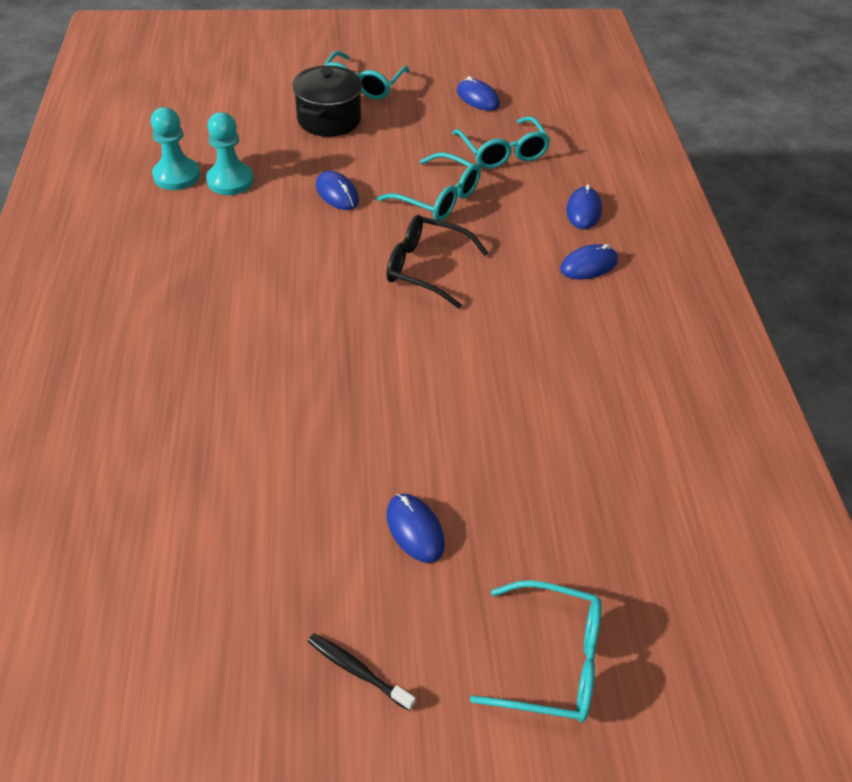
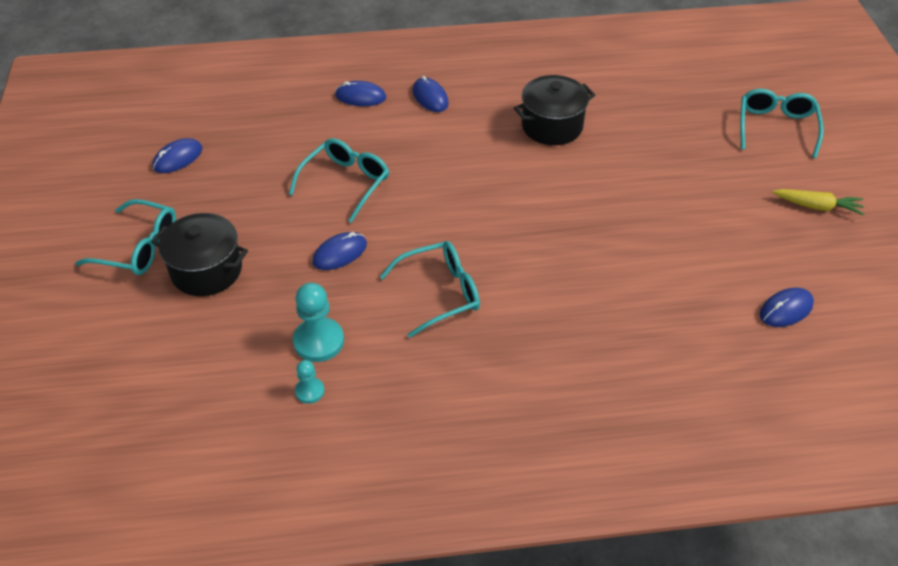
camera: 90 degrees left, 0 degrees up
(176, 176) = (309, 391): turquoise pawn -> turquoise pawn, size x0.55
(357, 671) = (817, 206): black toothbrush -> yellow carrot
(415, 529) = (708, 185): blue mouse -> blue mouse (786, 309)
(427, 268) = (444, 187): black glasses -> none
(502, 152) = (273, 142): turquoise glasses -> turquoise glasses (439, 293)
(540, 372) = (552, 126): none -> black pot

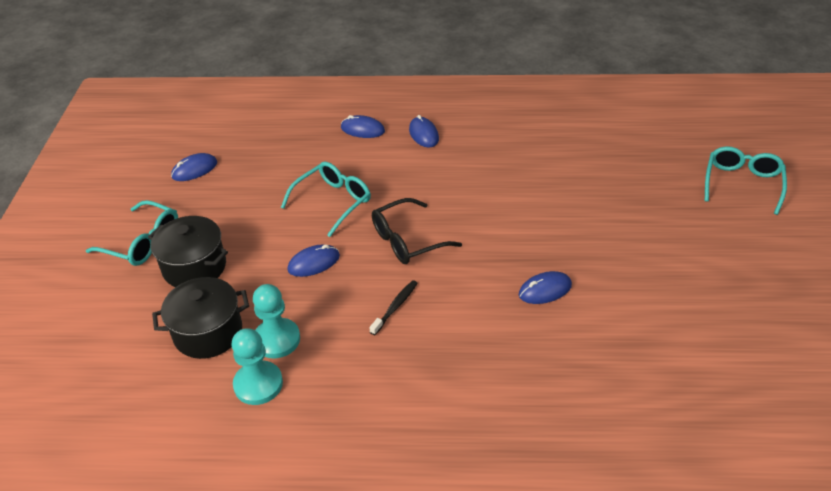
camera: 10 degrees right, 5 degrees down
(309, 391) = (258, 384): turquoise pawn -> turquoise pawn, size x1.81
(437, 219) = (408, 240): none -> black glasses
(439, 293) = (395, 307): turquoise glasses -> black toothbrush
(552, 126) = (529, 167): black pot -> black pot (208, 332)
(786, 309) = (726, 355): blue mouse -> blue mouse (545, 290)
(817, 206) = (772, 260): yellow carrot -> none

